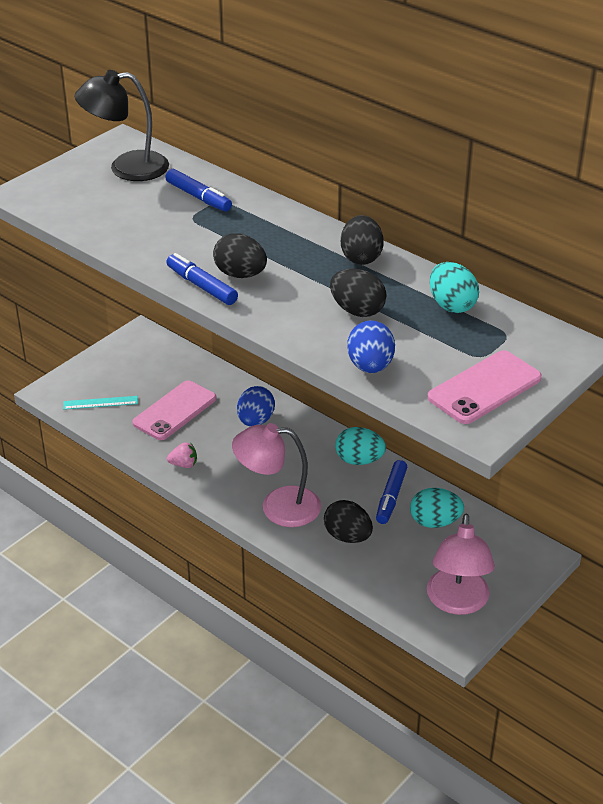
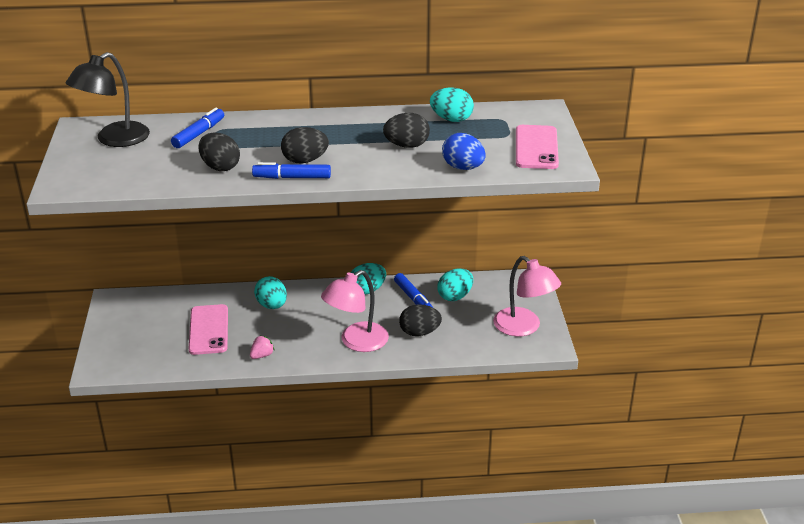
camera: 45 degrees left, 5 degrees down
(100, 402) = (147, 354): turquoise ruler -> none
(199, 197) = (199, 134): blue marker -> blue marker turned 60 degrees counterclockwise
(255, 421) = (272, 305): blue egg -> turquoise egg
(361, 257) = (360, 120): black egg -> black egg (220, 167)

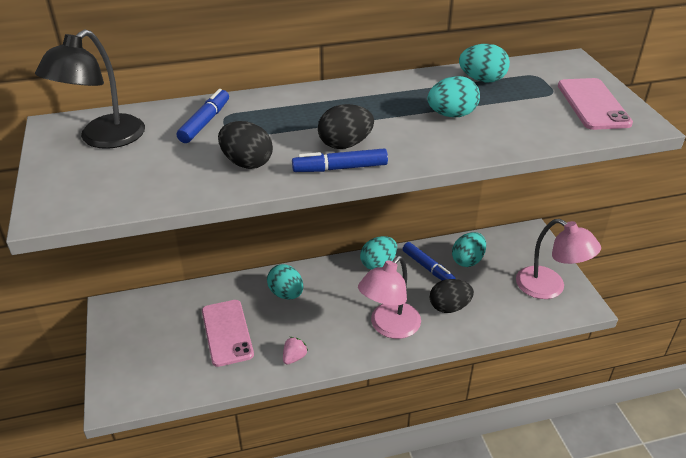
camera: 10 degrees left, 5 degrees up
(406, 146) = (451, 115): black egg -> turquoise egg
(463, 167) = (530, 136): blue egg -> none

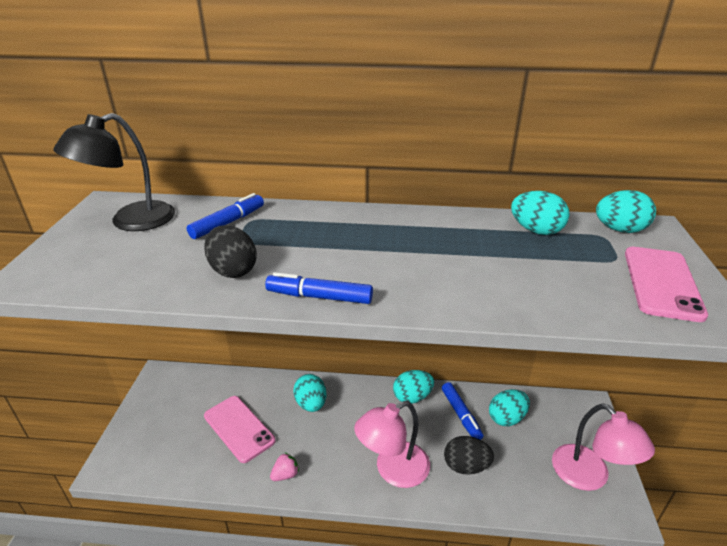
camera: 20 degrees right, 5 degrees down
(227, 332) = (239, 428): pink phone -> pink phone turned 45 degrees counterclockwise
(345, 144) = (343, 272): black egg -> none
(451, 115) = (479, 262): turquoise egg -> turquoise egg (619, 230)

